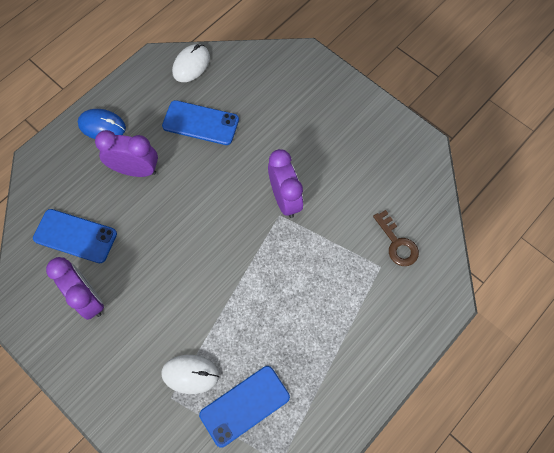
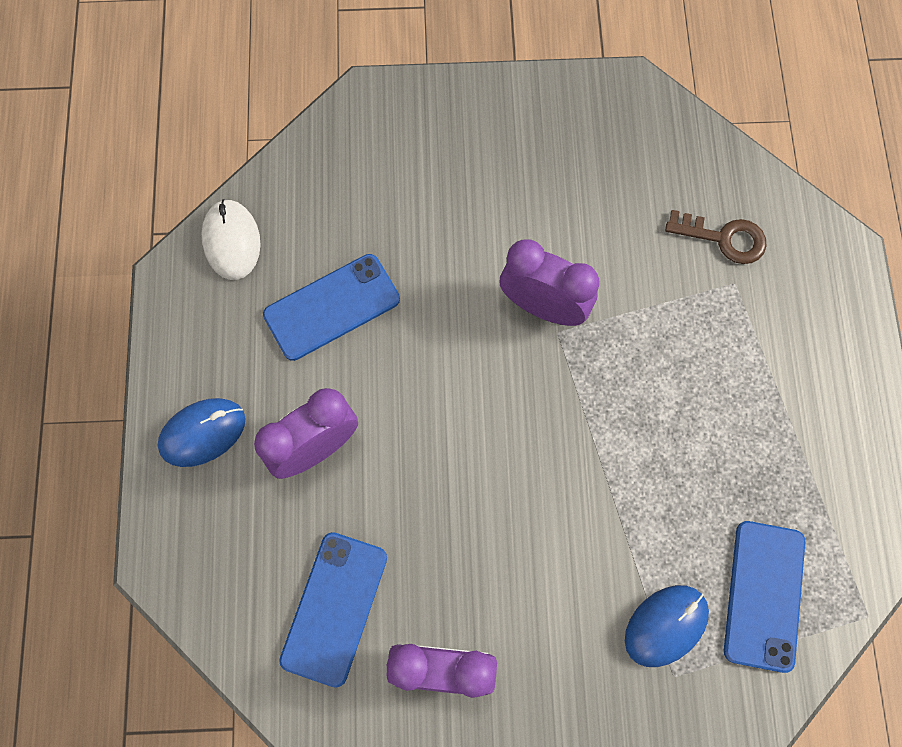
camera: 45 degrees left, 5 degrees up
(75, 236) = (334, 608): blue phone -> blue phone turned 45 degrees counterclockwise
(190, 374) = (665, 625): white mouse -> blue mouse

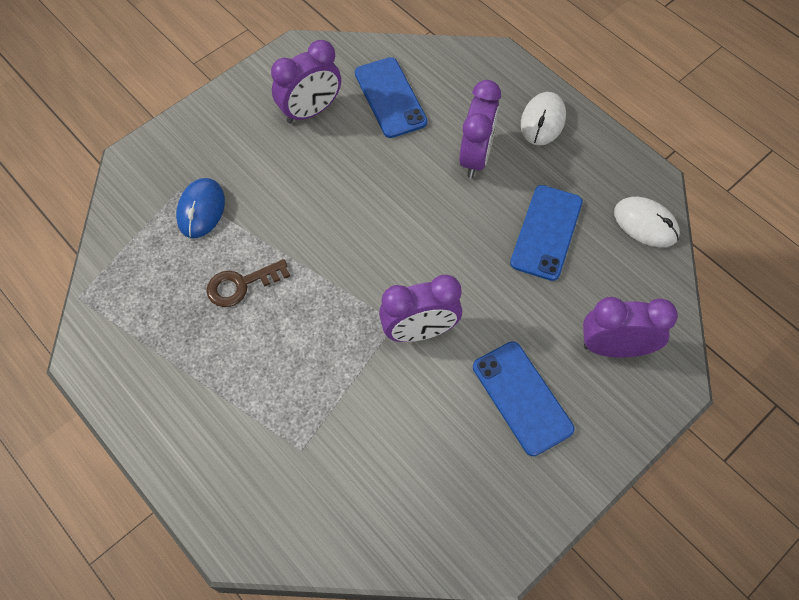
camera: 140 degrees right, 10 degrees down
(202, 433) = (543, 121): blue mouse -> white mouse
(384, 160) = (614, 347): none -> purple clock
(724, 238) = (333, 480): brown key -> brown key (241, 285)
(764, 595) = (151, 264): blue phone -> blue phone (522, 398)

